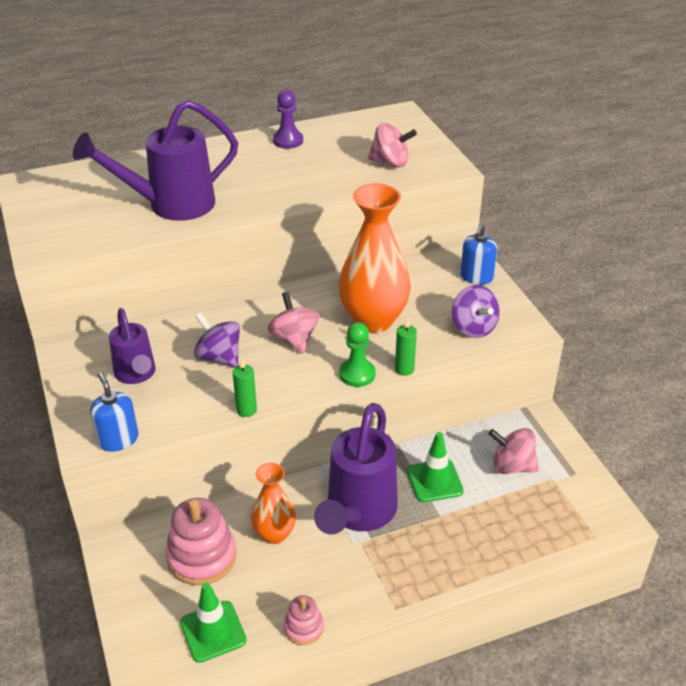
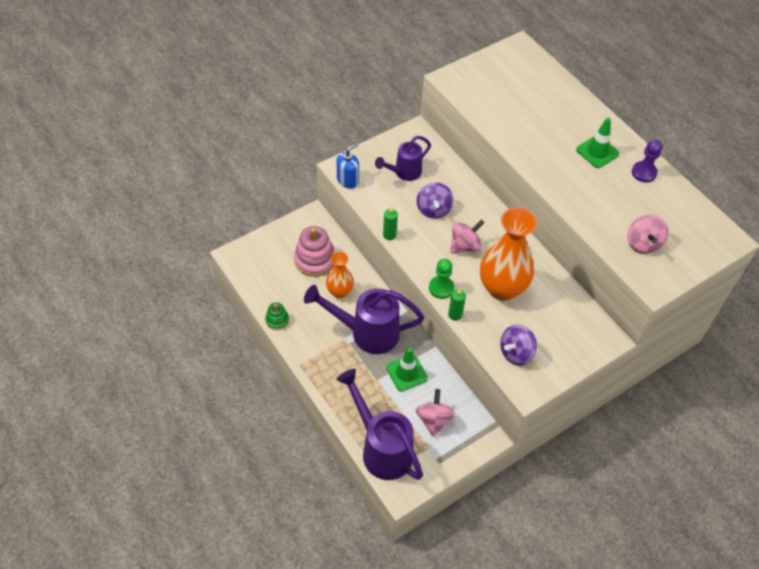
camera: 75 degrees right, 15 degrees up
(170, 205) = (524, 127): purple watering can -> purple watering can (381, 448)
(213, 631) = (266, 278): green traffic cone -> green traffic cone (597, 152)
(219, 357) = (433, 209): purple spinning top -> purple spinning top turned 150 degrees clockwise
(304, 628) = (277, 320): pink stacking toy -> green stacking toy
(476, 277) = (581, 349): blue soap dispenser -> none

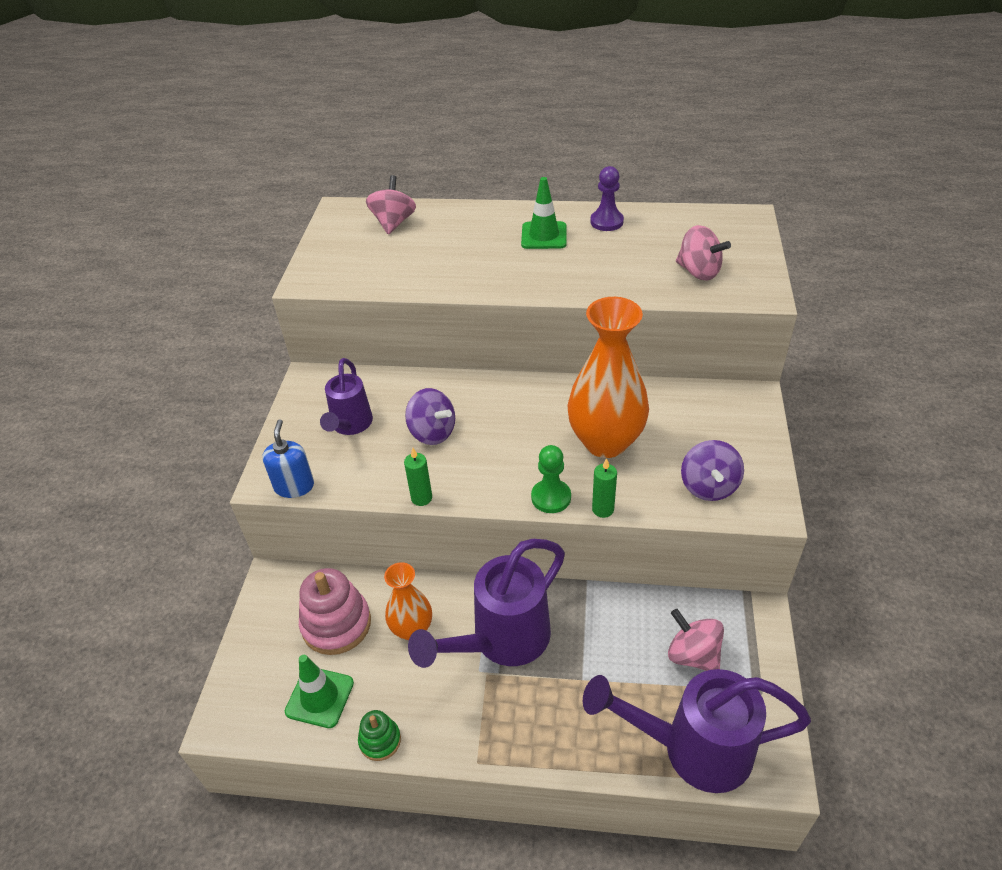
camera: 45 degrees left, 10 degrees down
(406, 373) = (599, 637): green traffic cone -> green traffic cone (319, 697)
(465, 246) = (513, 437): pink spinning top -> pink spinning top (393, 223)

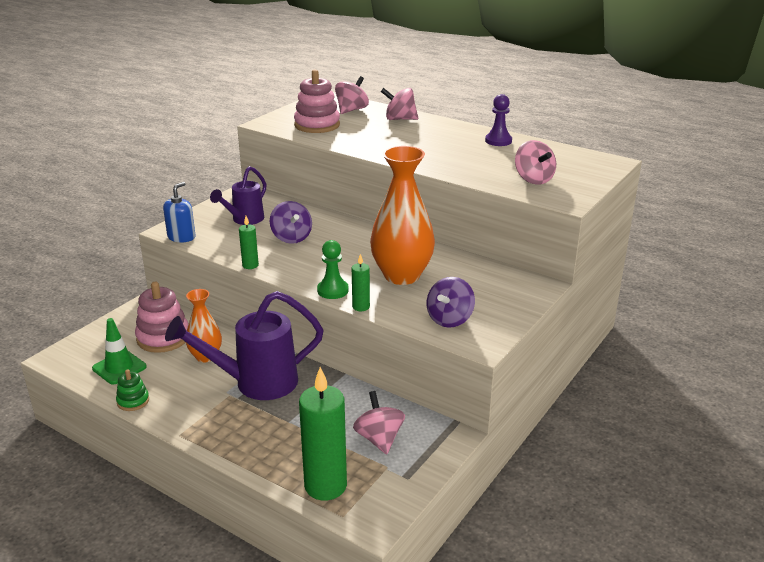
camera: 25 degrees right, 15 degrees down
(375, 263) = (317, 125): none -> pink stacking toy
(465, 220) = (399, 119): none -> pink spinning top
(544, 236) = (444, 137): green traffic cone -> none
(691, 749) = (325, 486): purple watering can -> green candle

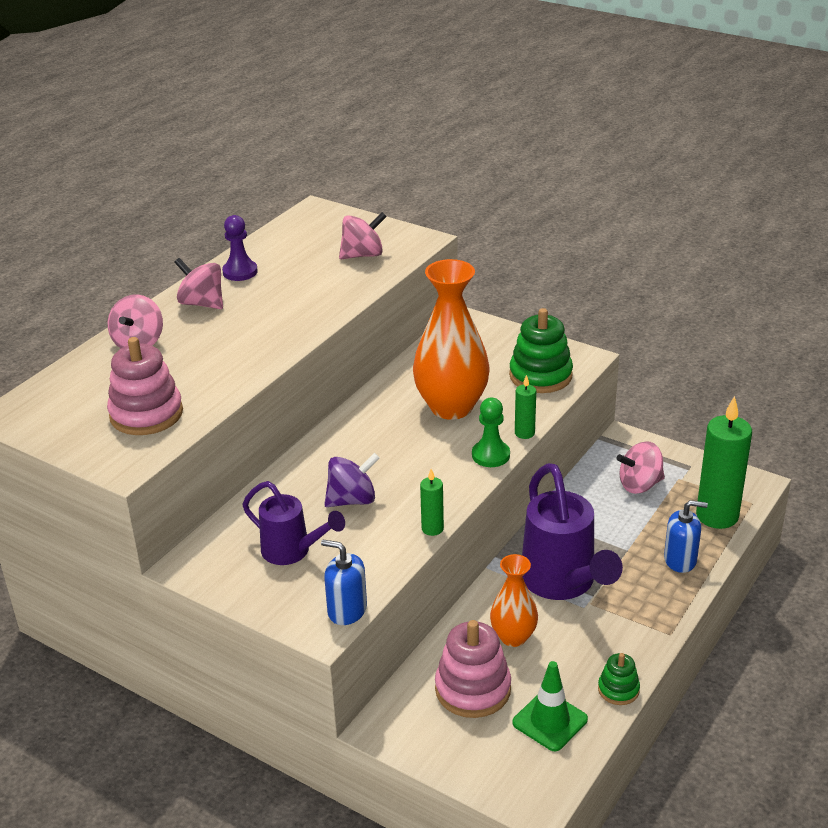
camera: 90 degrees left, 5 degrees up
(267, 452) = (680, 560): none -> blue soap dispenser
(351, 110) = (85, 386): pink spinning top -> pink spinning top (202, 303)
(449, 319) = (540, 376): purple spinning top -> green stacking toy

